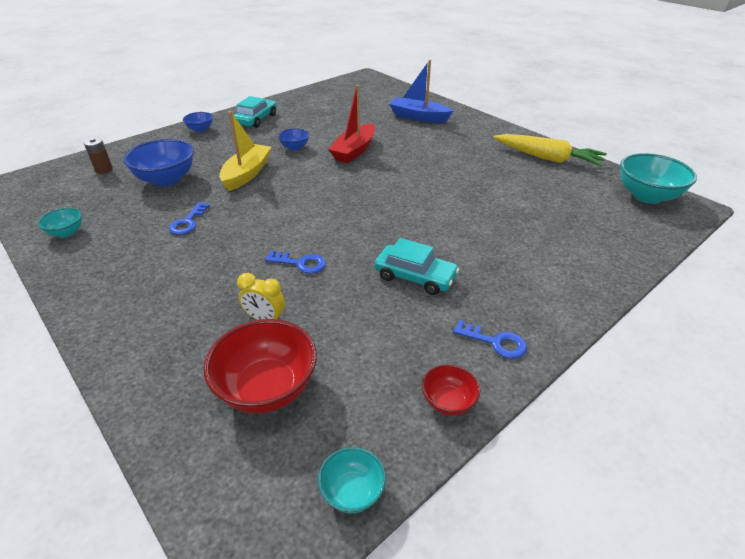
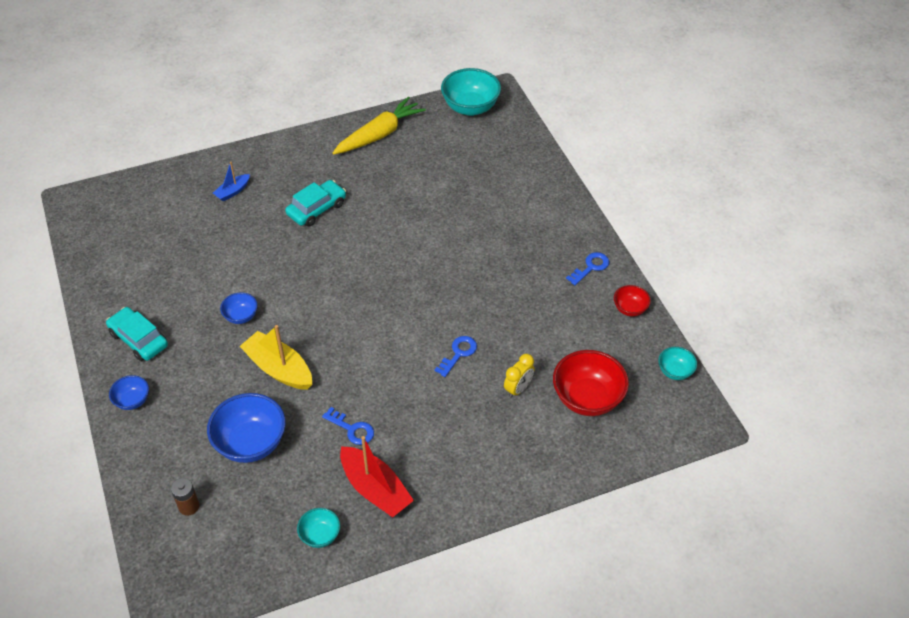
camera: 70 degrees left, 10 degrees up
(354, 151) = (280, 268): red boat -> red boat (375, 489)
(415, 277) = (507, 286): turquoise car -> turquoise car (317, 209)
(418, 117) = (232, 192): blue boat -> blue boat, size x0.55

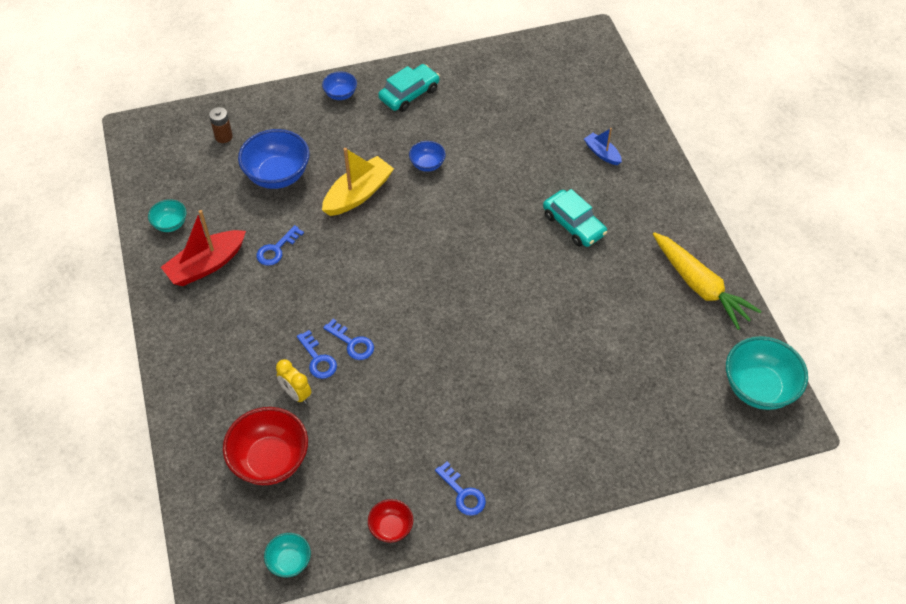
camera: 95 degrees right, 5 degrees up
(479, 377) = (318, 359): none -> blue key

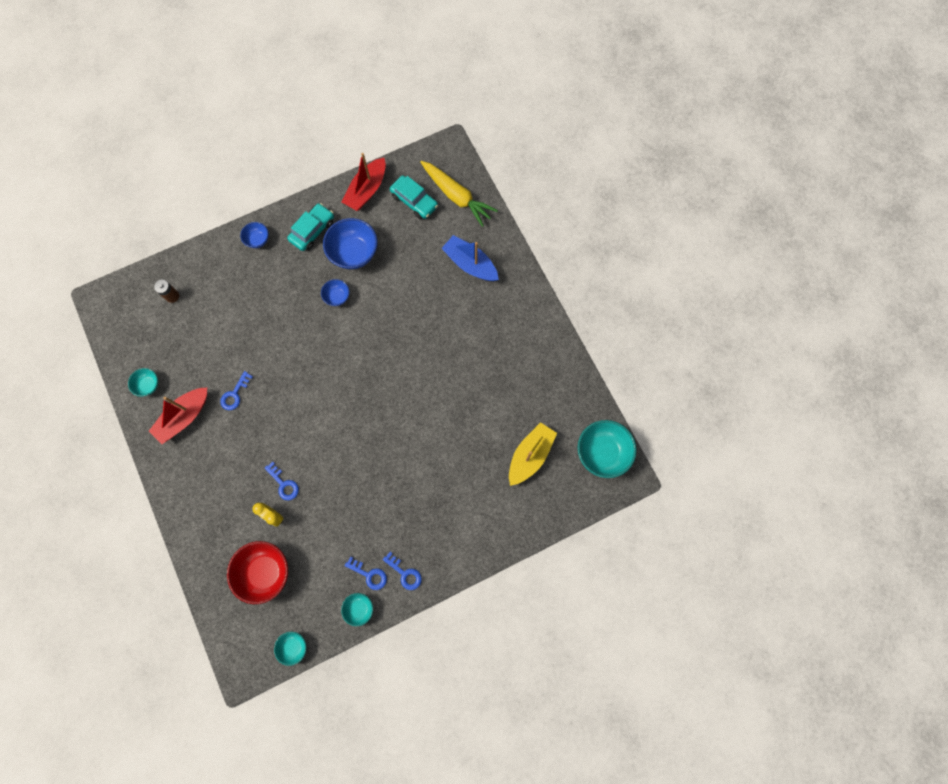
camera: 10 degrees left, 20 degrees up
(277, 175) = (222, 326): blue bowl -> blue bowl (354, 253)
(352, 343) = (306, 466): blue key -> blue key (369, 574)
(358, 194) = (288, 333): yellow boat -> yellow boat (530, 455)
(391, 528) = (359, 608): red bowl -> turquoise bowl
(483, 63) = (366, 190): none -> red boat
(573, 224) = (456, 334): turquoise car -> turquoise car (414, 201)
(602, 153) = (470, 264): blue boat -> blue boat, size x1.81
(700, 286) = (554, 373): yellow carrot -> yellow carrot (457, 196)

